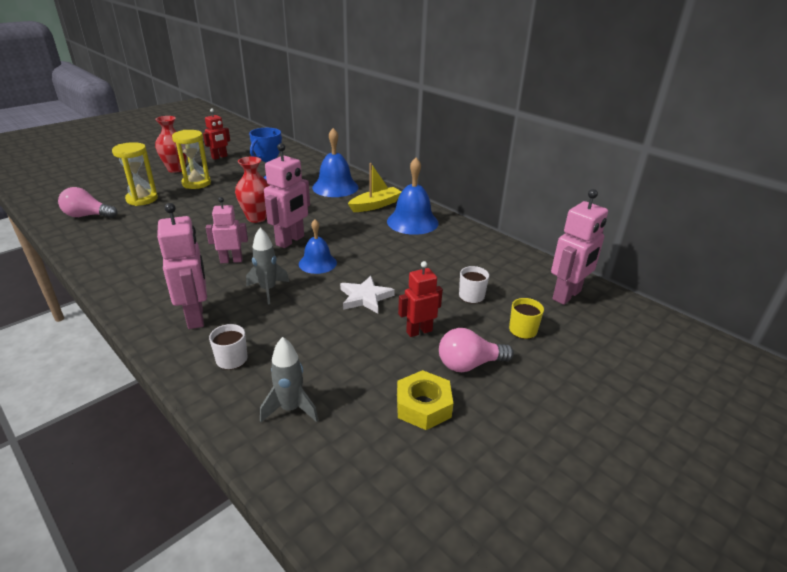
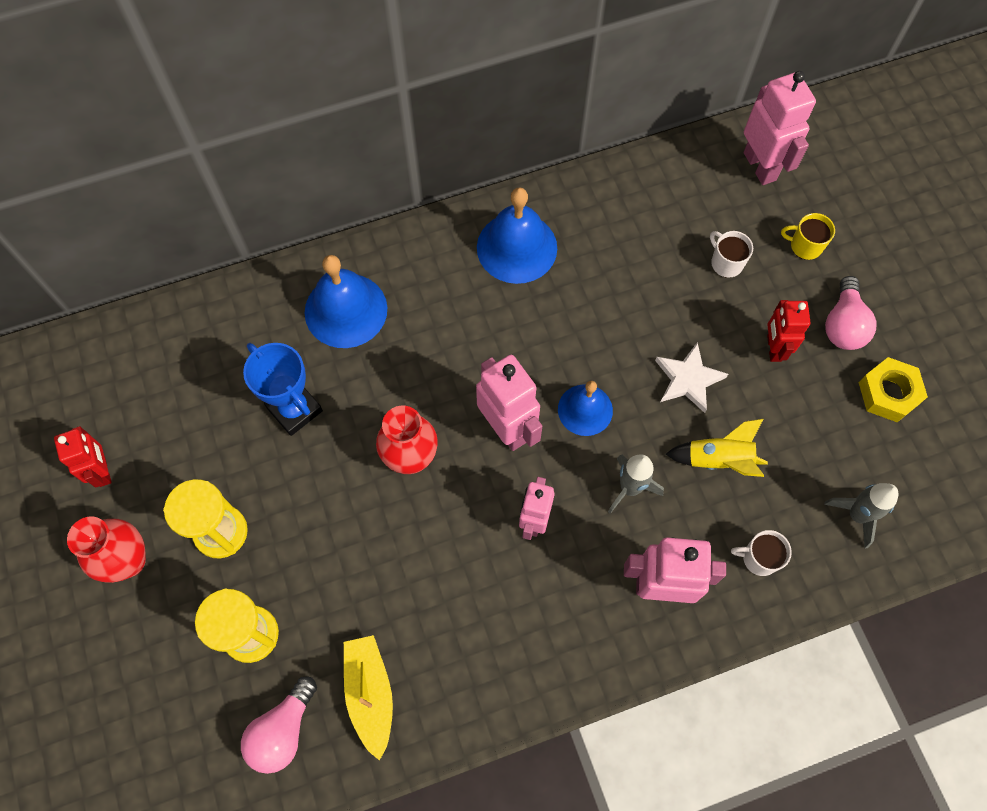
camera: 65 degrees left, 35 degrees up
(308, 323) = (718, 460): none -> yellow rocket
(375, 205) = (441, 275): yellow boat -> yellow boat (370, 694)

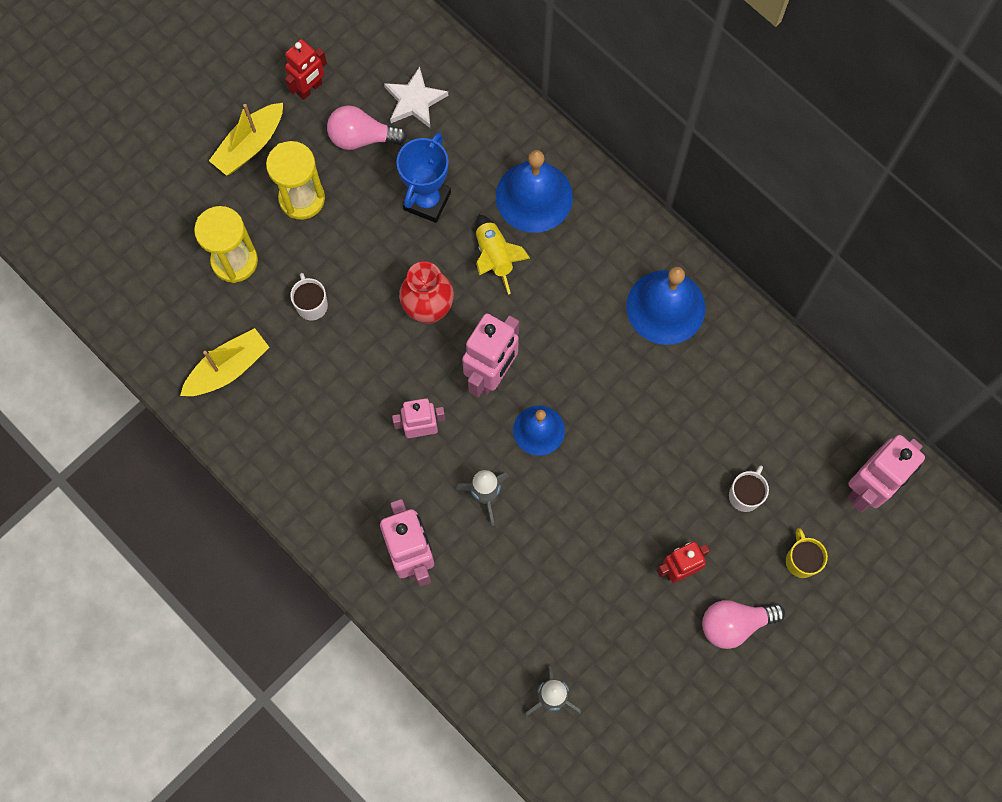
camera: 65 degrees right, 5 degrees up
(128, 561) = (250, 145): red vase -> yellow boat
(283, 731) = (175, 320): pink light bulb -> pink light bulb (362, 138)
(688, 379) = (610, 505): white star -> white star (414, 101)
(718, 460) = (546, 560): yellow rocket -> yellow rocket (494, 257)
(759, 558) = (473, 627): white mug -> white mug (312, 305)
(888, 393) = (684, 688): yellow nut -> none

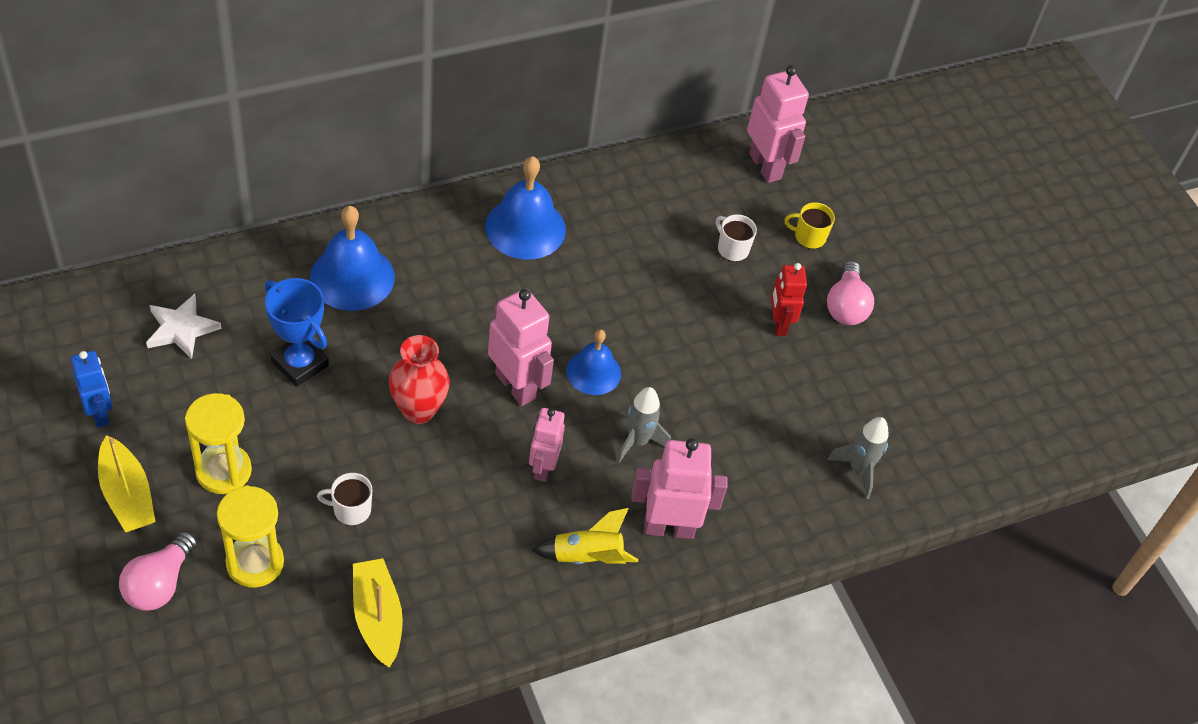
camera: 75 degrees left, 20 degrees down
(310, 89) = (100, 413): red robot -> blue robot
(362, 138) = (191, 390): pink light bulb -> pink light bulb (159, 584)
(494, 257) = (395, 333): yellow rocket -> yellow rocket (587, 557)

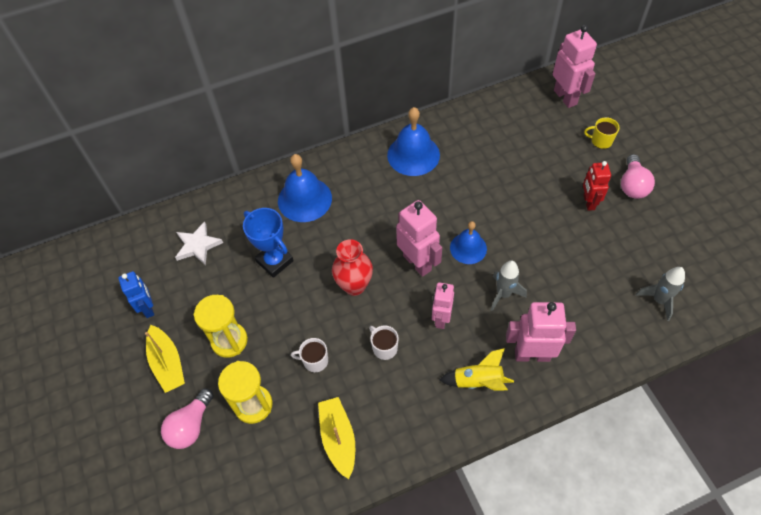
camera: 10 degrees right, 5 degrees up
(732, 249) = (551, 154): white mug -> white mug (384, 348)

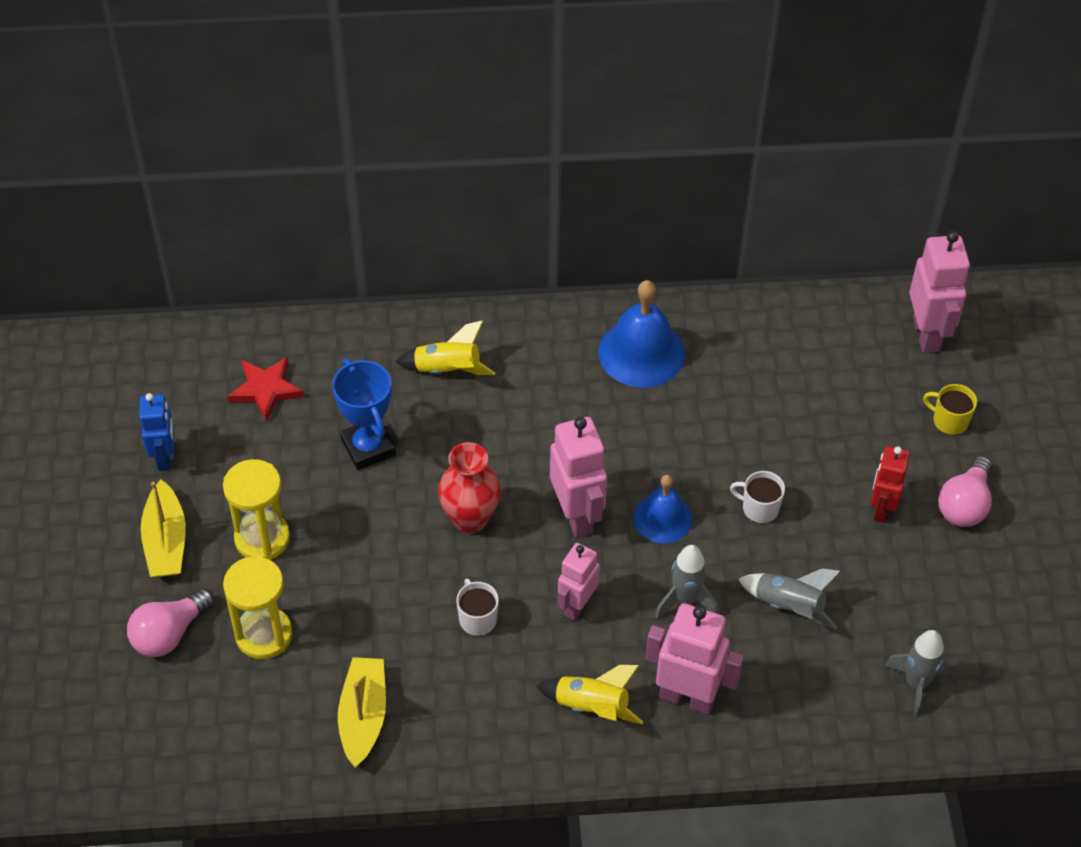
camera: 15 degrees right, 5 degrees down
(198, 245) = (265, 389): white star -> red star
(304, 199) = (447, 370): blue bell -> yellow rocket
(315, 361) = (371, 604): white mug -> white mug (759, 508)
(565, 278) = (789, 607): none -> grey rocket

